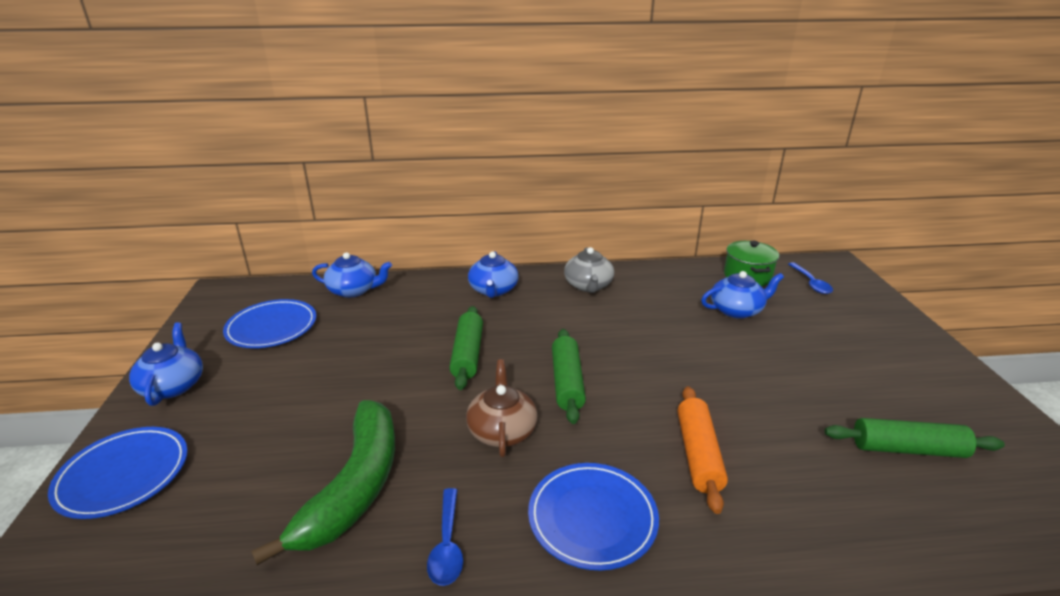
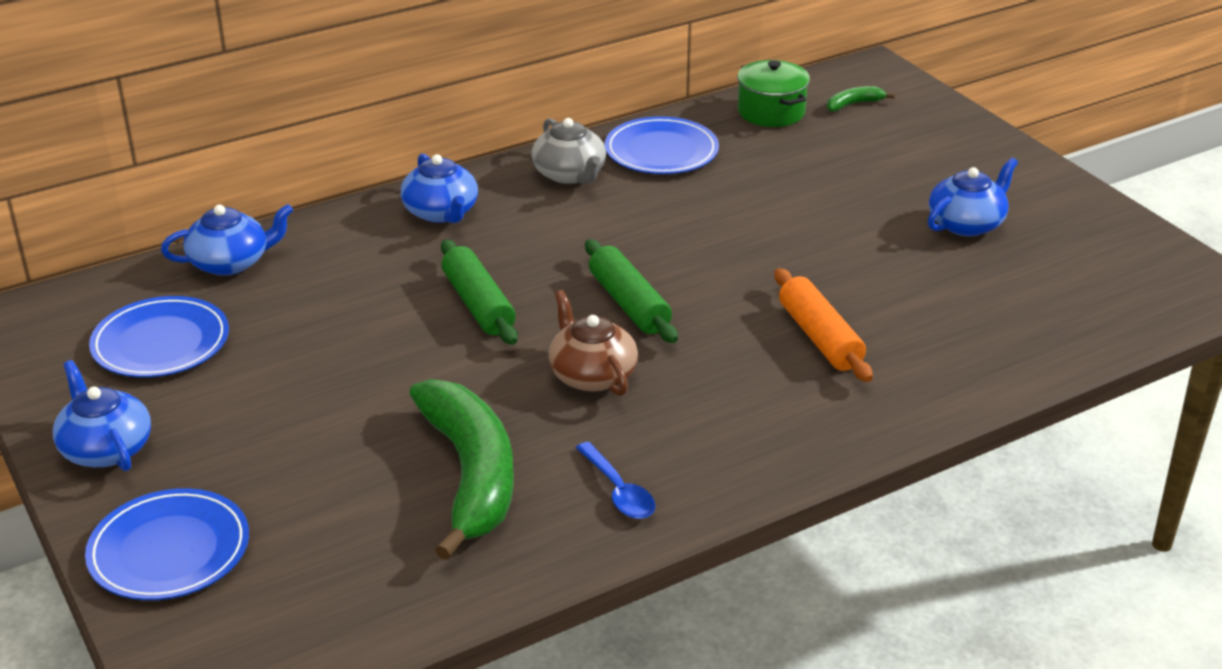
camera: 25 degrees left, 5 degrees up
(592, 517) = (747, 424): blue plate -> blue plate (661, 151)
(737, 310) = (781, 163): blue teapot -> blue teapot (967, 223)
(811, 283) = (853, 104): blue spoon -> green banana
(907, 449) = (1020, 274): green rolling pin -> none

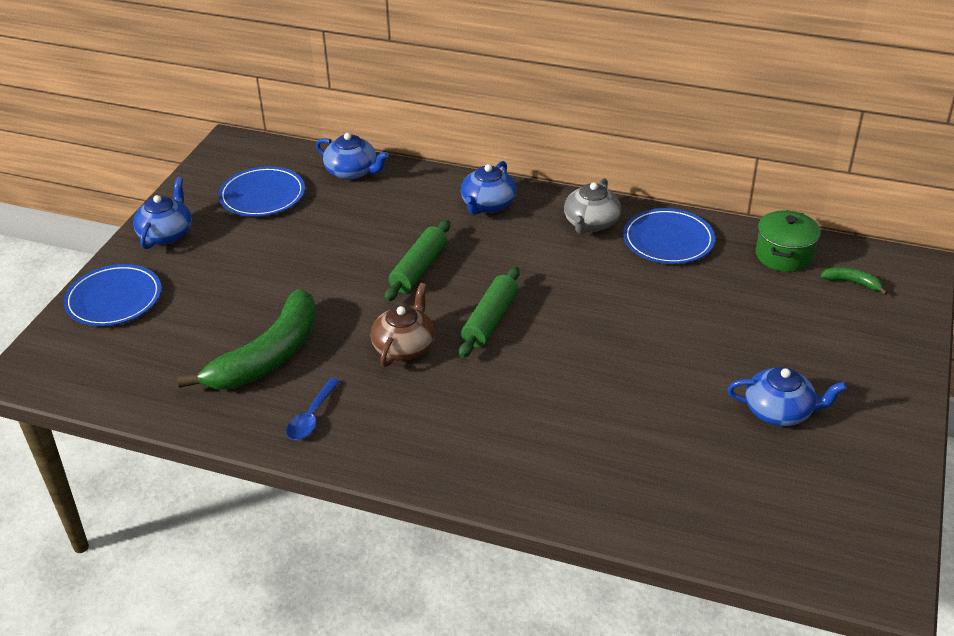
camera: 50 degrees right, 5 degrees up
(819, 337) = (555, 414): orange rolling pin -> none

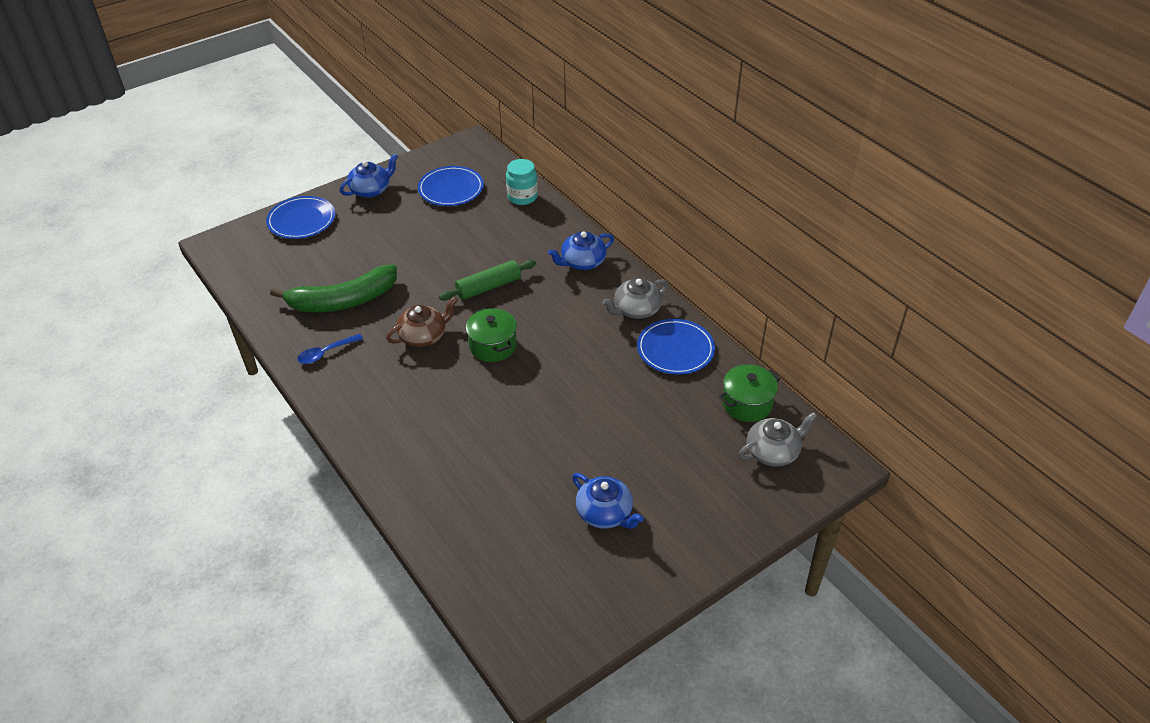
camera: 35 degrees right, 5 degrees up
(352, 172) = (522, 197): blue teapot -> turquoise jar
(490, 320) = (492, 346): green rolling pin -> green pot
(852, 283) = (773, 452): green banana -> grey teapot

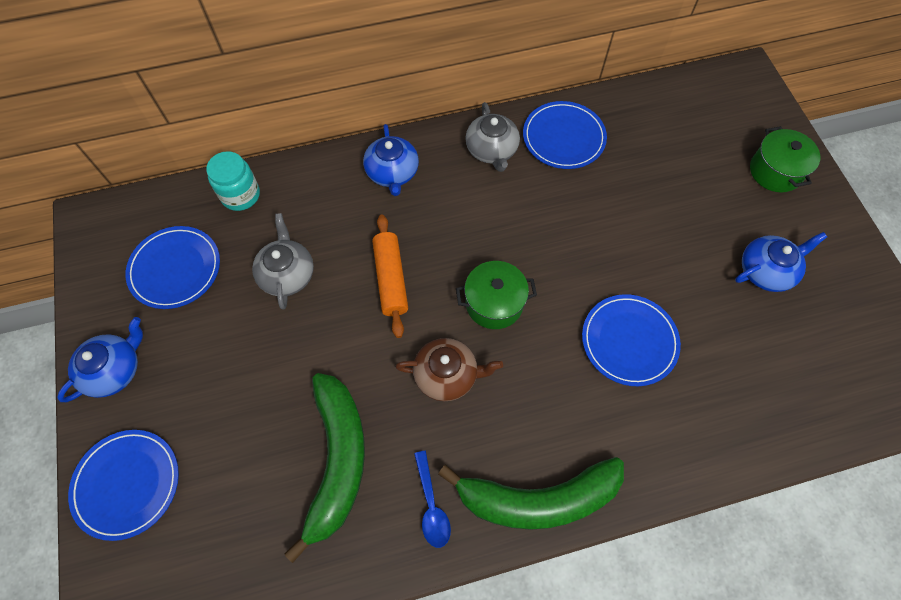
camera: 70 degrees left, 20 degrees up
(346, 405) = (538, 498): none -> green banana
(371, 190) = (114, 370): blue teapot -> blue teapot turned 60 degrees clockwise
(424, 336) = (447, 375): brown teapot -> brown teapot turned 105 degrees clockwise
(488, 287) = (391, 279): green rolling pin -> orange rolling pin
(493, 431) = (629, 341): none -> blue plate
(747, 404) = (656, 109): green pot -> green pot (775, 171)
(773, 452) = (720, 113): grey teapot -> grey teapot (287, 274)

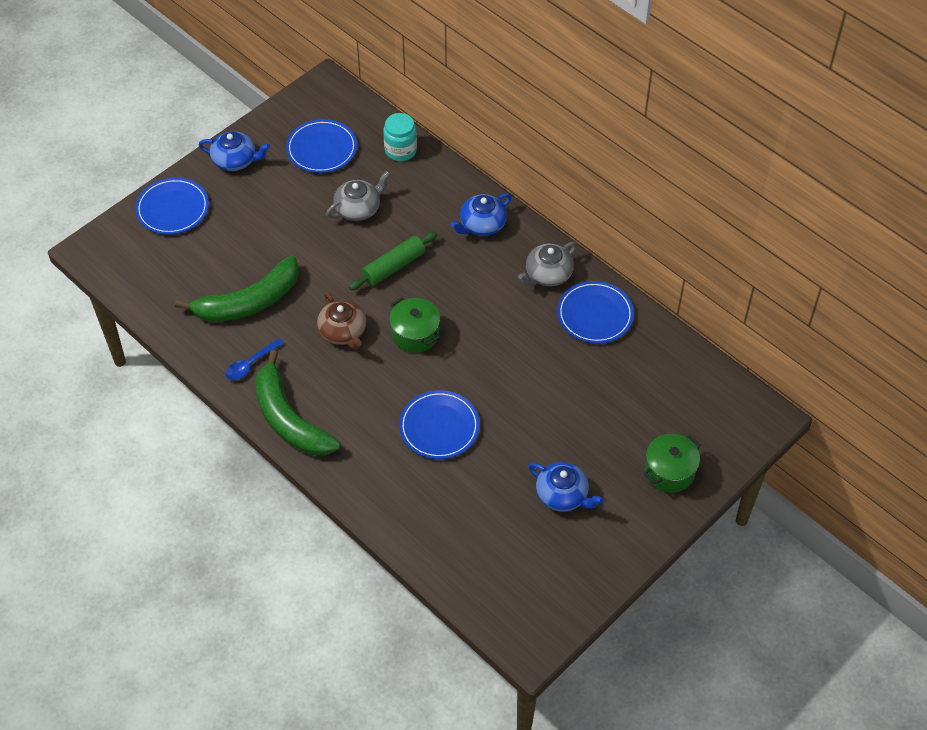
camera: 60 degrees right, 10 degrees down
(391, 279) = (393, 266): orange rolling pin -> green rolling pin

